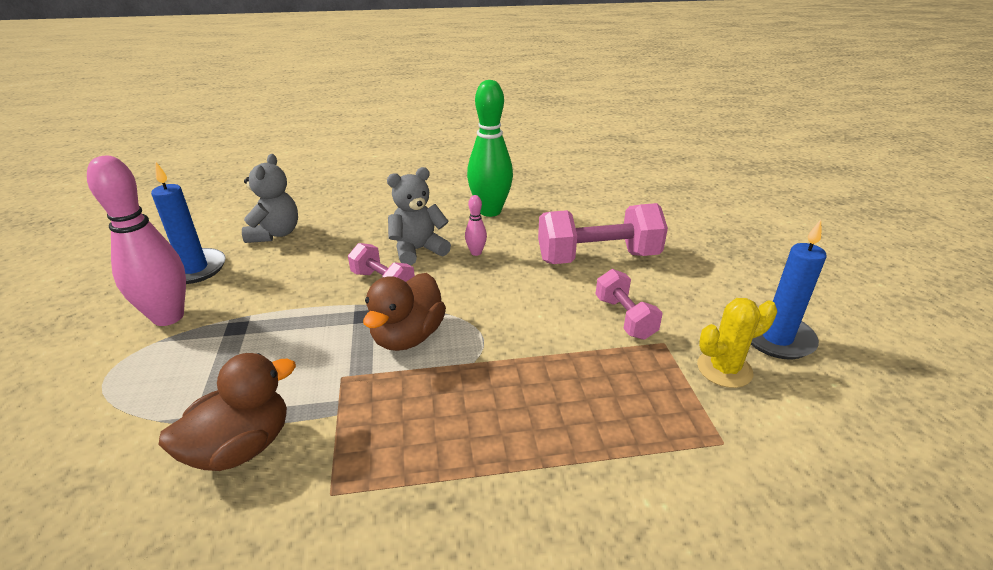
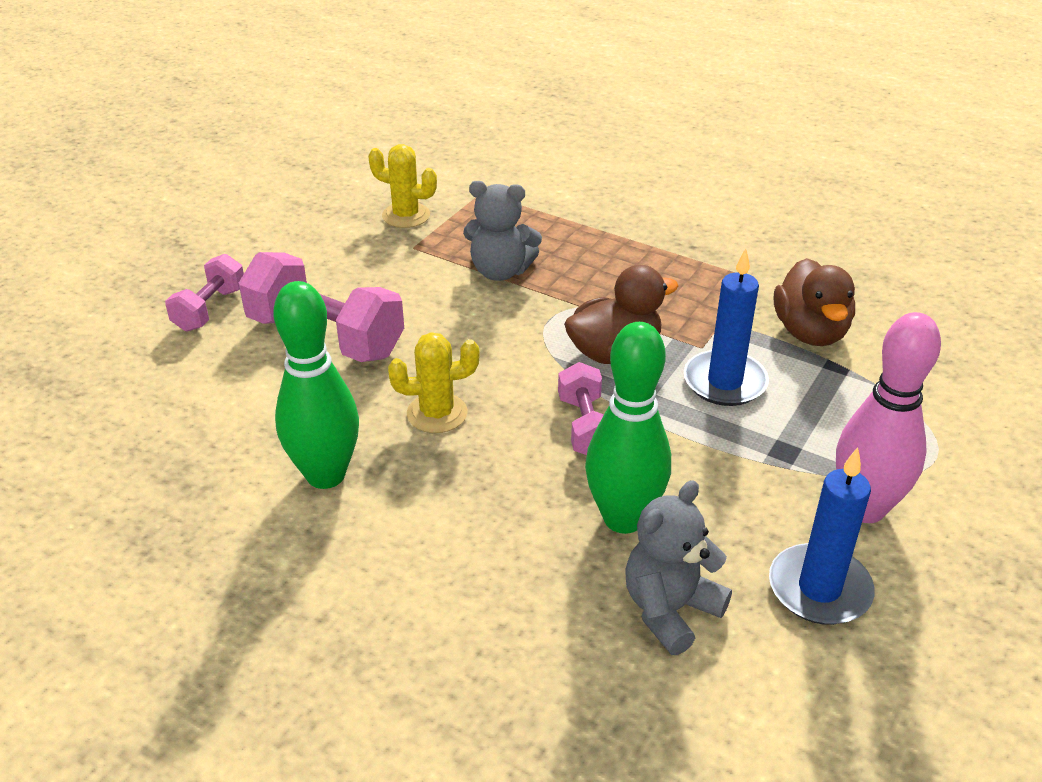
camera: 140 degrees left, 5 degrees up
(241, 447) = (810, 332): brown duck -> brown duck turned 90 degrees counterclockwise
(323, 254) = (623, 518): none -> green bowling pin
(418, 250) = (499, 456): grey teddy bear -> grey teddy bear (500, 271)
(476, 252) = (437, 413): pink bowling pin -> yellow cactus
(625, 318) = (408, 275): pink dumbbell -> pink dumbbell (210, 309)
(776, 338) = (330, 211): blue candle -> blue candle (725, 382)

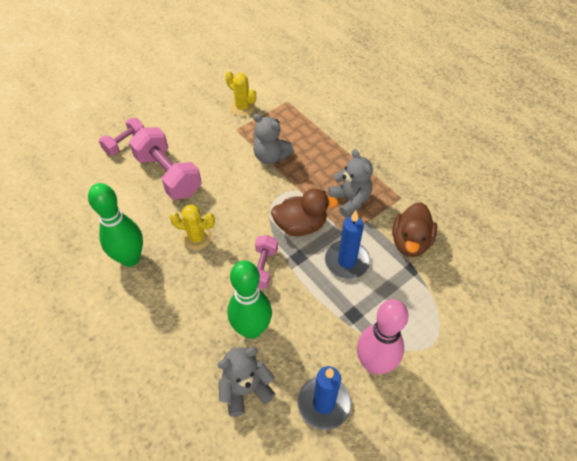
camera: 20 degrees right, 15 degrees up
(675, 300) = (350, 200): none -> grey teddy bear

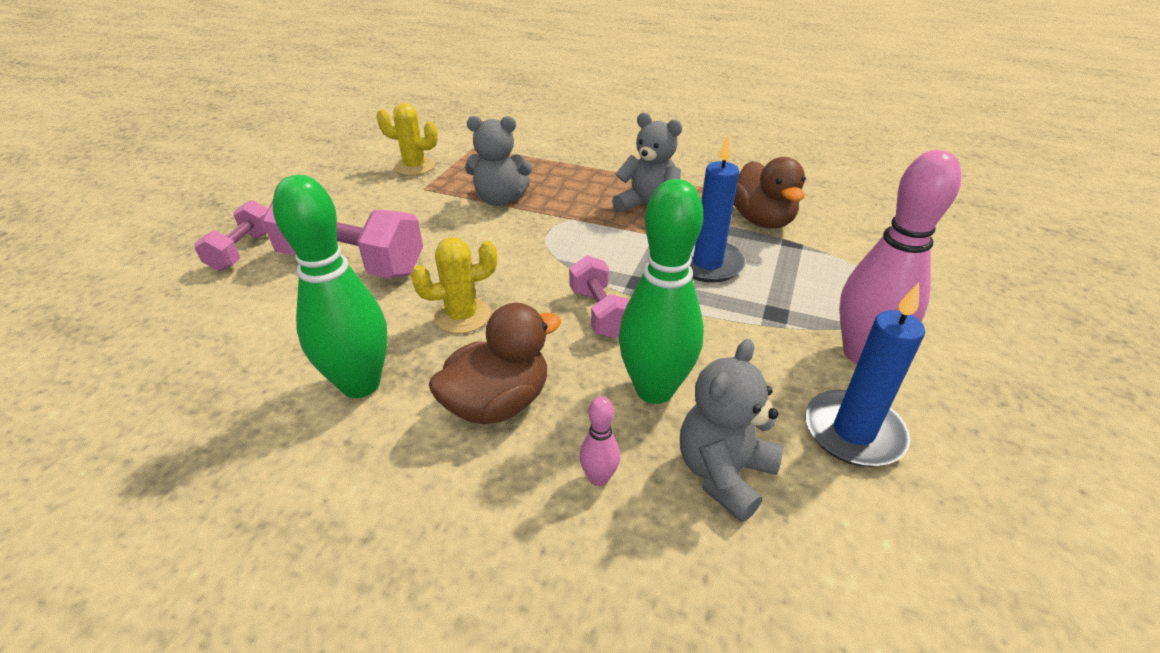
camera: 30 degrees left, 15 degrees down
(192, 361) = (599, 478): none -> pink bowling pin
(300, 225) = (609, 251): brown duck -> brown duck (498, 403)

